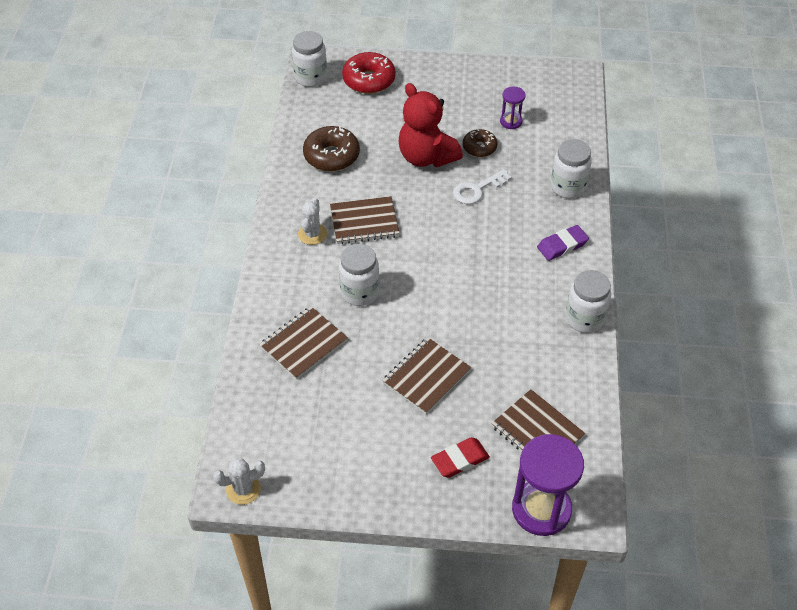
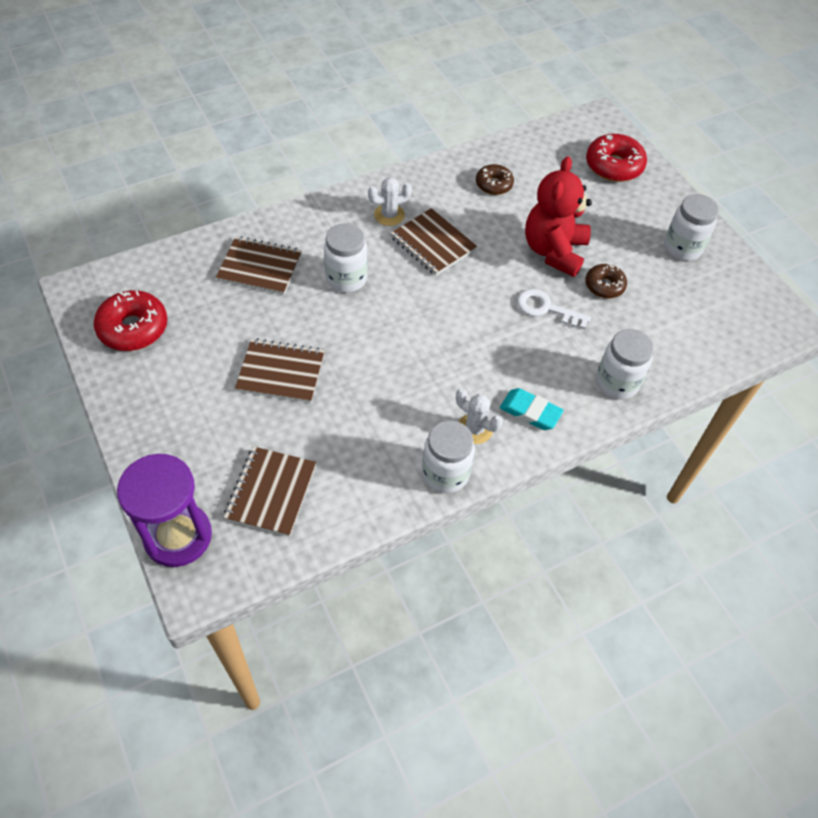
camera: 55 degrees right, 5 degrees up
(243, 489) = (81, 300): white cactus -> white cactus (475, 429)
(306, 461) = (133, 328): none -> red donut
(310, 77) = (577, 126): white jar -> white jar (682, 248)
(331, 156) = (494, 184): brown donut -> brown donut, size x0.62
(460, 460) = (199, 442): red eraser -> none
(511, 121) = (664, 295): purple hourglass -> none
(562, 245) = (530, 412): purple eraser -> turquoise eraser

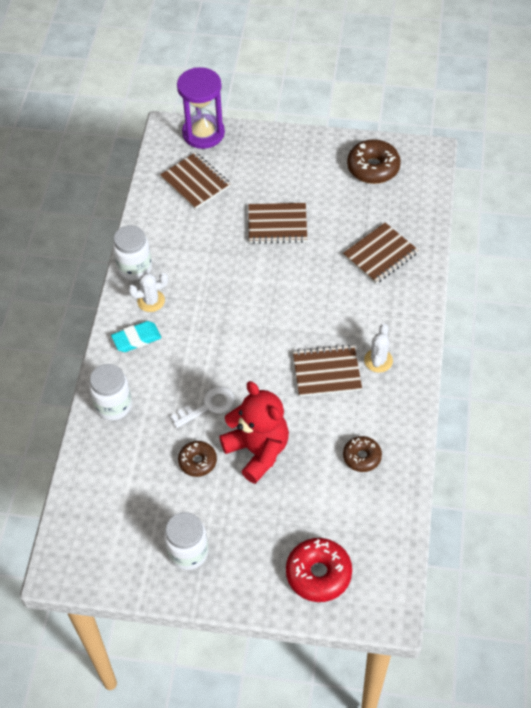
camera: 130 degrees right, 0 degrees up
(133, 328) = (373, 168): red donut -> brown donut
(281, 372) = (277, 224): brown notebook -> brown notebook turned 45 degrees clockwise
(346, 278) = (332, 299): white jar -> none

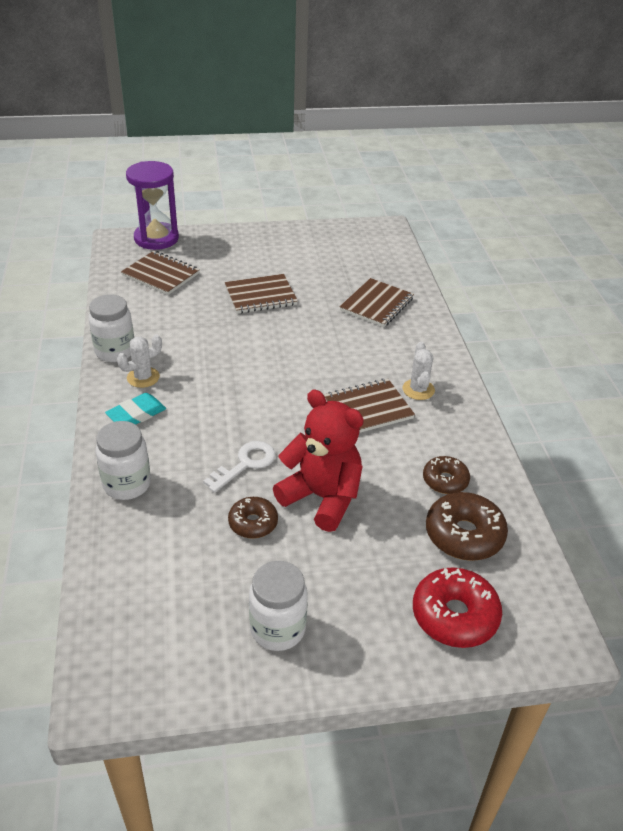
camera: 20 degrees left, 15 degrees down
(373, 168) = (337, 243): brown donut -> brown donut (464, 535)

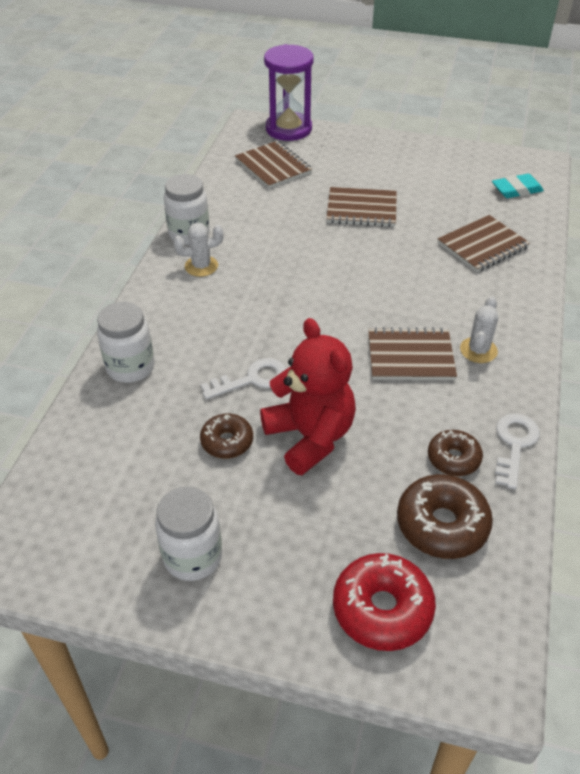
camera: 25 degrees right, 5 degrees up
(136, 414) = (175, 301): turquoise eraser -> turquoise eraser (516, 190)
(484, 456) = (514, 445): none -> white key

